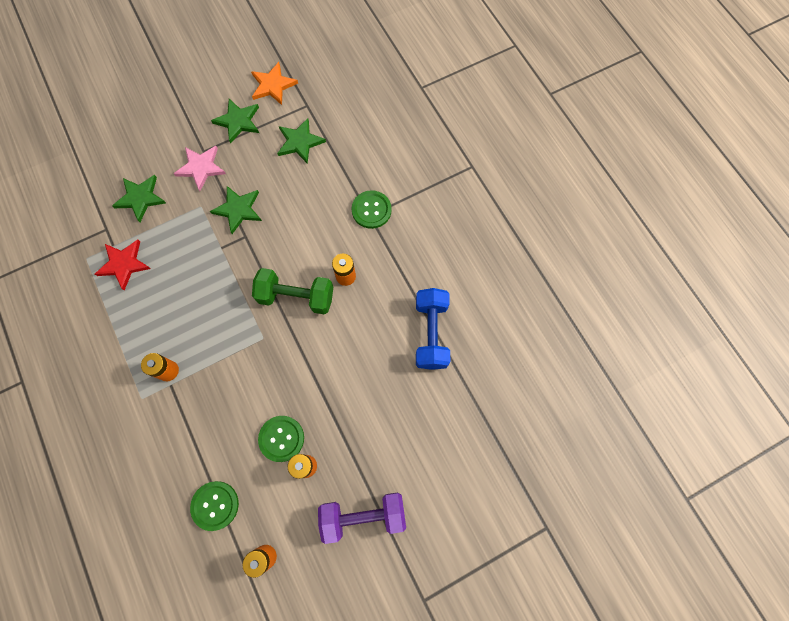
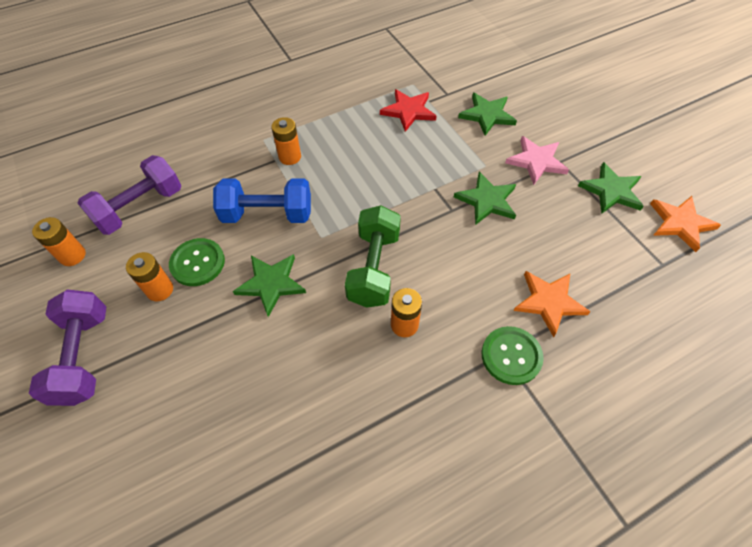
camera: 90 degrees right, 15 degrees down
(215, 505) = (140, 208): green button -> purple dumbbell
(300, 142) = (600, 259): green star -> green star (271, 284)
(332, 181) = (549, 302): none -> orange star
(431, 333) = (316, 447): blue dumbbell -> blue dumbbell (267, 214)

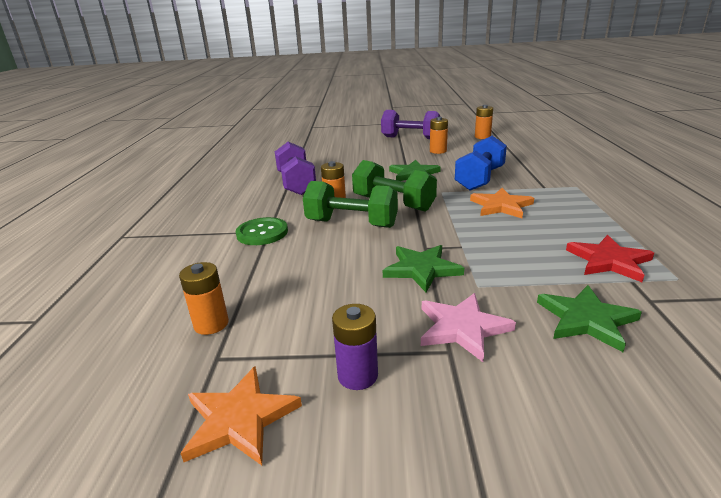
camera: 120 degrees right, 30 degrees down
(140, 208) = (513, 150): purple dumbbell -> purple dumbbell (296, 183)
(197, 263) = (450, 159): green button -> none
(290, 157) = (546, 193): orange battery -> orange battery (211, 324)
(442, 283) = (351, 224): none -> green dumbbell
(549, 302) = (277, 263): orange star -> orange star (501, 206)
(611, 191) = (357, 375): green star -> purple battery

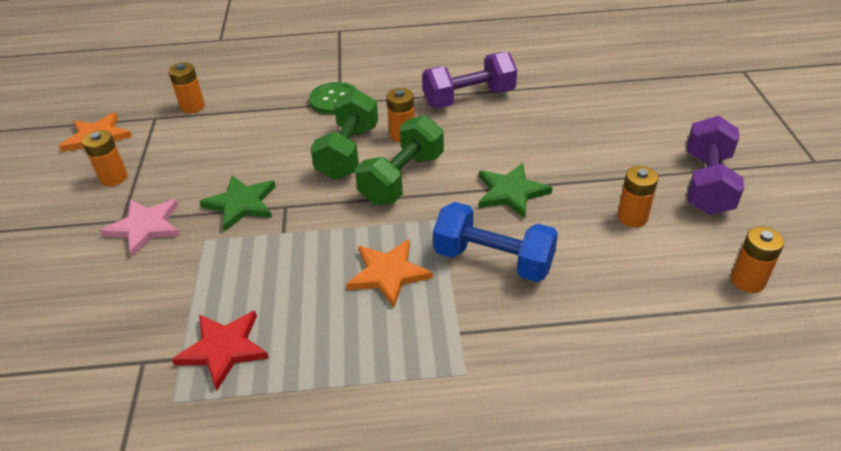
camera: 85 degrees right, 15 degrees up
(357, 375) = (114, 178): purple battery -> orange battery
(586, 320) = (129, 304): green star -> none

